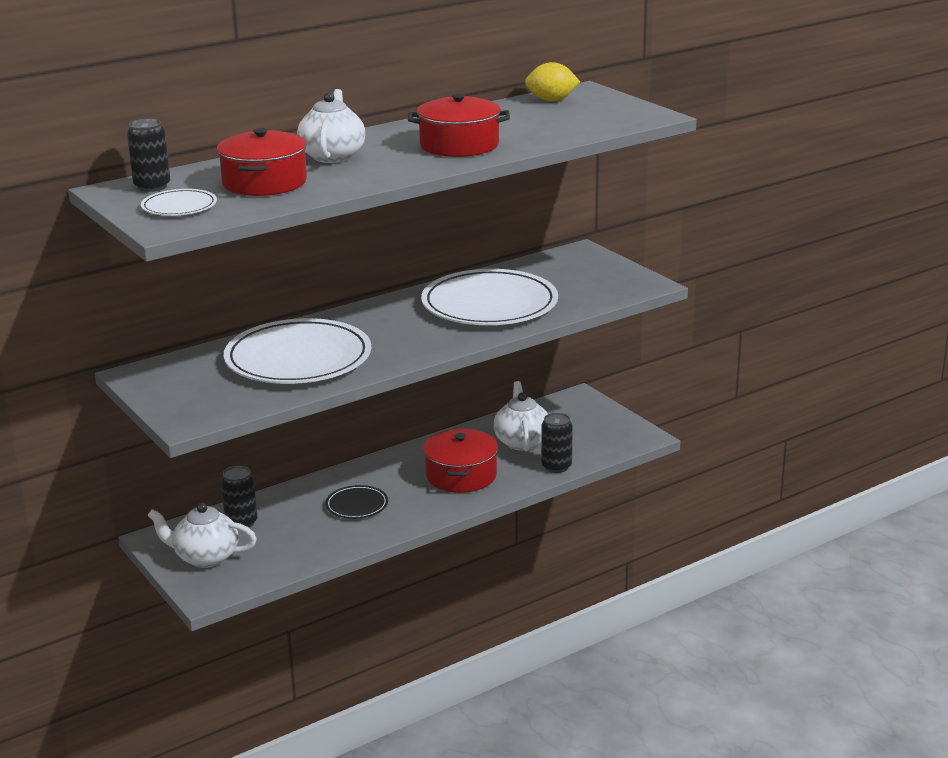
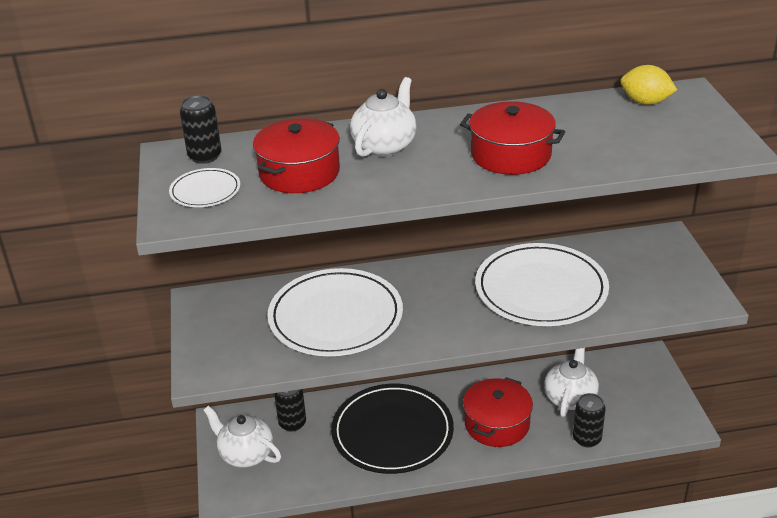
camera: 25 degrees right, 10 degrees up
(357, 505) = (392, 432): black plate -> black plate, size x2.18

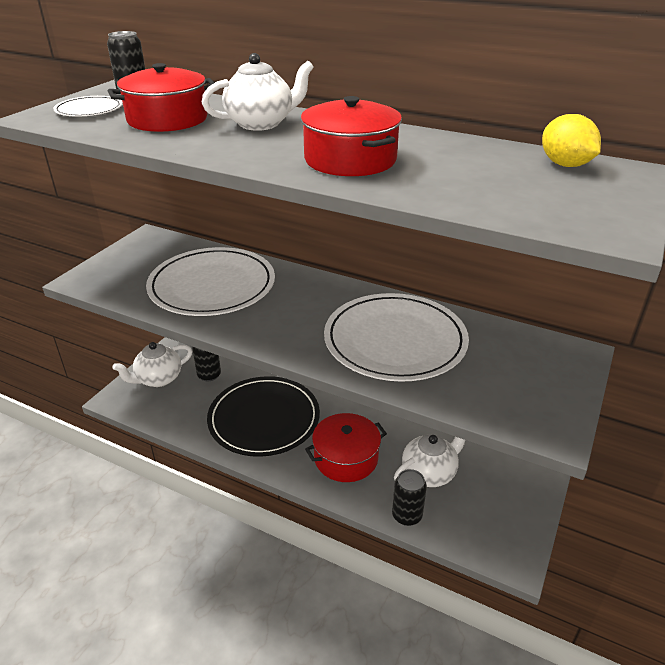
camera: 35 degrees right, 0 degrees up
(246, 454) = (158, 379): white teapot -> white teapot turned 105 degrees counterclockwise

